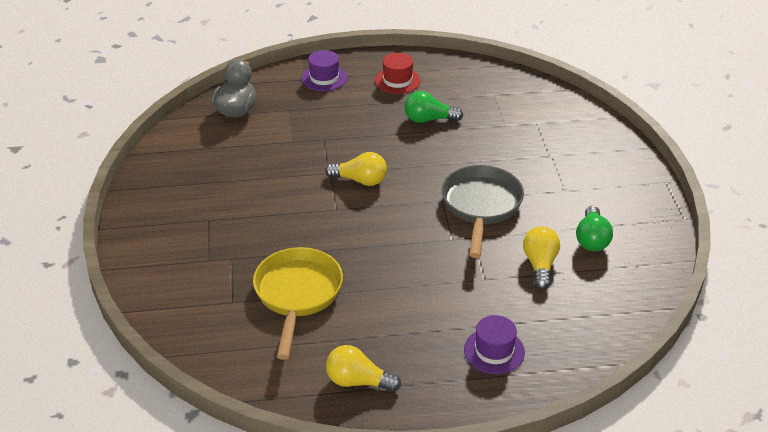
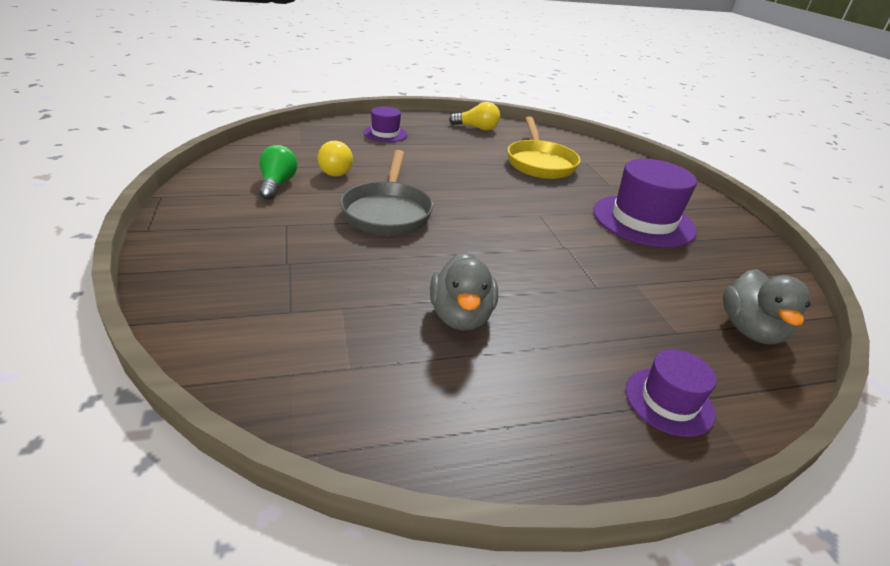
camera: 170 degrees right, 5 degrees down
(234, 204) = (643, 220): none -> purple hat
(360, 180) = (527, 238): yellow light bulb -> none
(397, 80) = (533, 398): red hat -> none
(428, 119) = (461, 316): green light bulb -> grey duck

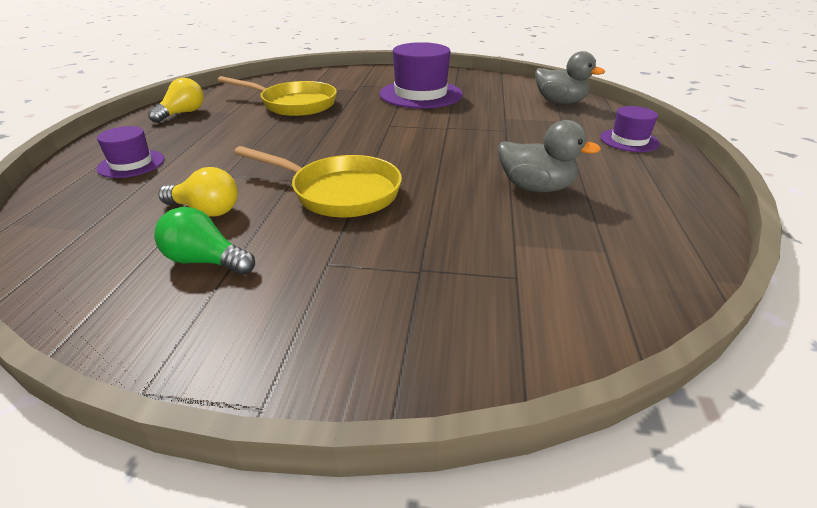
camera: 65 degrees left, 0 degrees up
(387, 212) = (339, 192): grey pan -> yellow pan

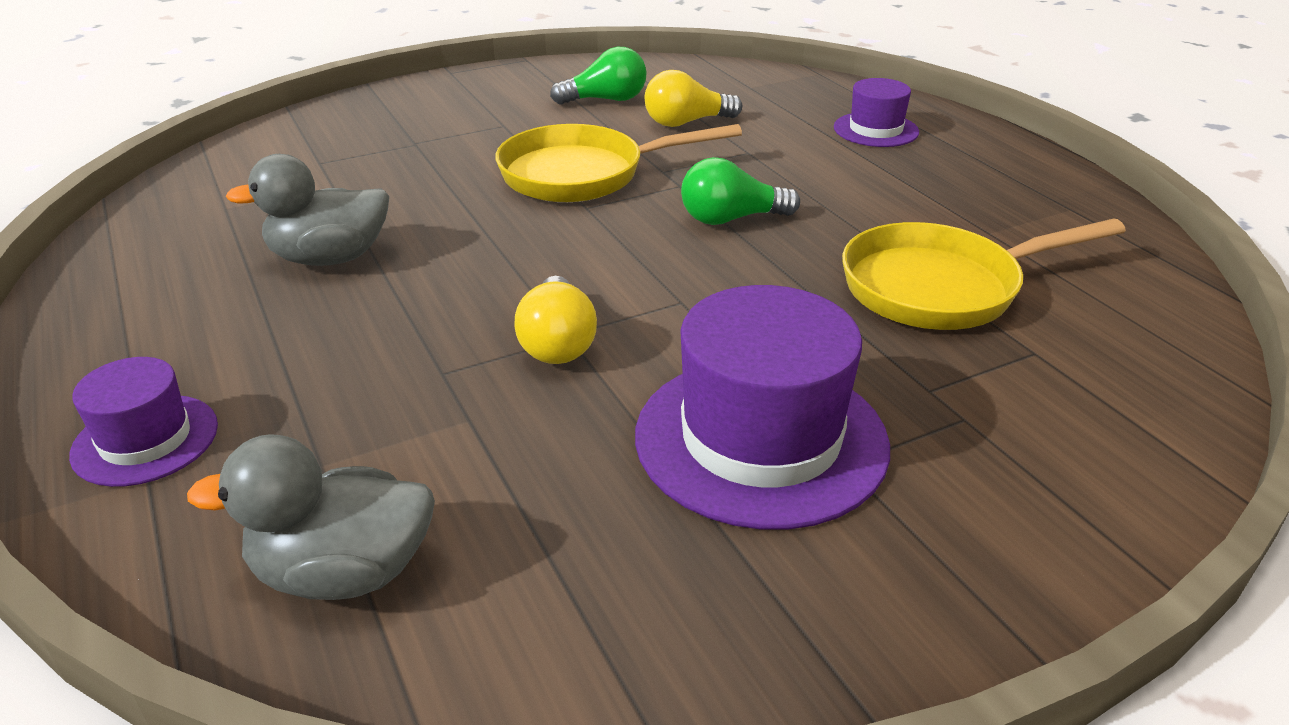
camera: 145 degrees right, 0 degrees up
(182, 113) = (1042, 202): yellow light bulb -> yellow light bulb (557, 343)
(312, 145) = (731, 219): none -> green light bulb

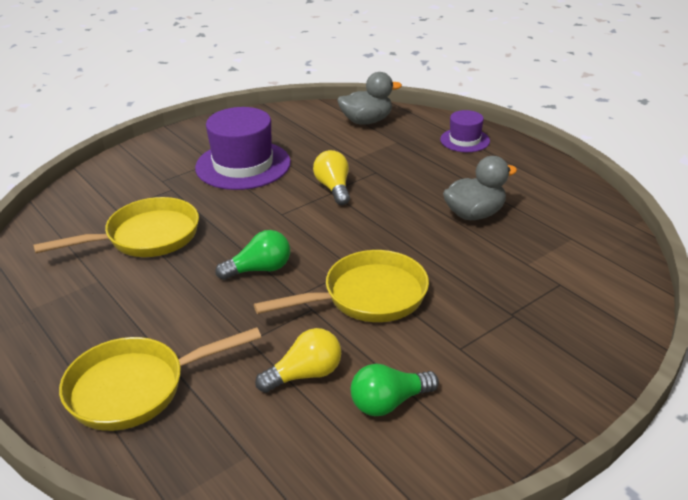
camera: 170 degrees right, 0 degrees up
(875, 130) = (136, 388): purple hat -> yellow pan

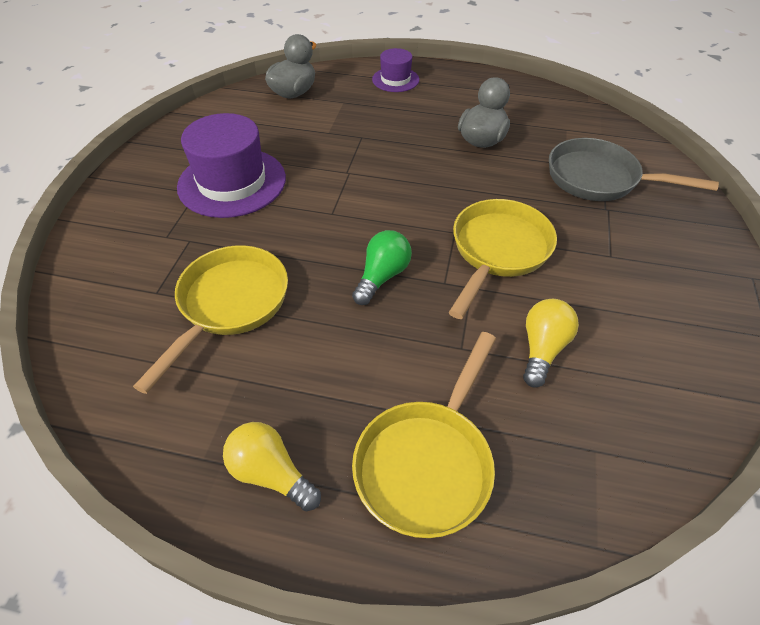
camera: 40 degrees left, 15 degrees up
(334, 188) = (346, 167): yellow light bulb -> yellow light bulb (271, 473)
(389, 403) = (626, 331): green light bulb -> none
(542, 289) = (599, 179): none -> grey pan

